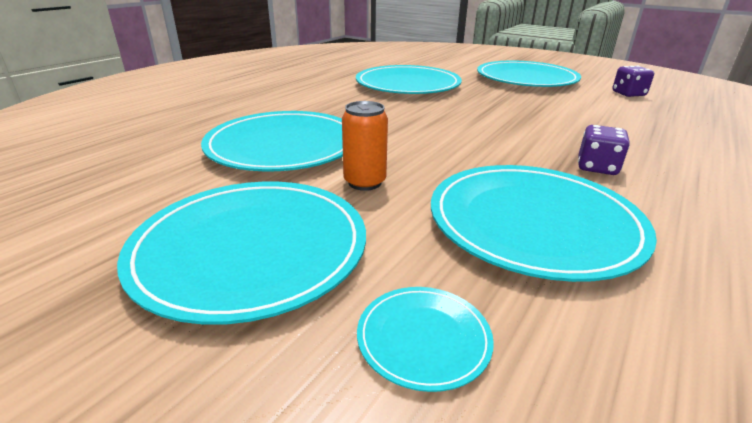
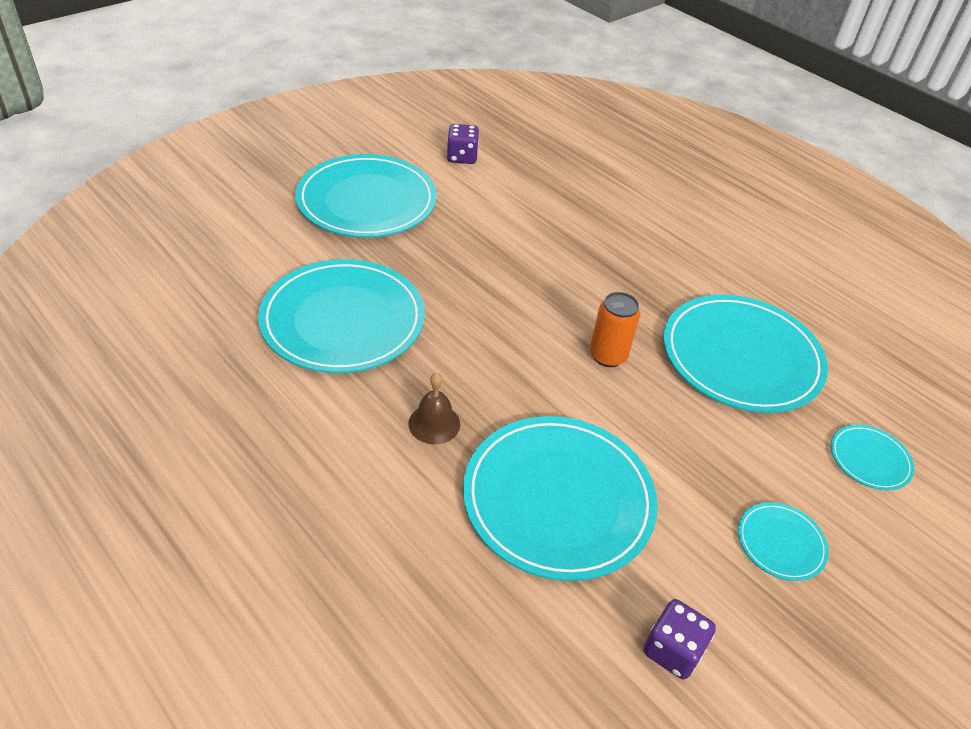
camera: 80 degrees left, 15 degrees up
(251, 249) = (781, 543): turquoise plate -> turquoise plate, size x0.45
(336, 109) = (434, 423): none -> brown bell
(364, 182) = (664, 442): orange can -> orange can (608, 356)
(597, 167) = (649, 277): purple dice -> purple dice (672, 650)

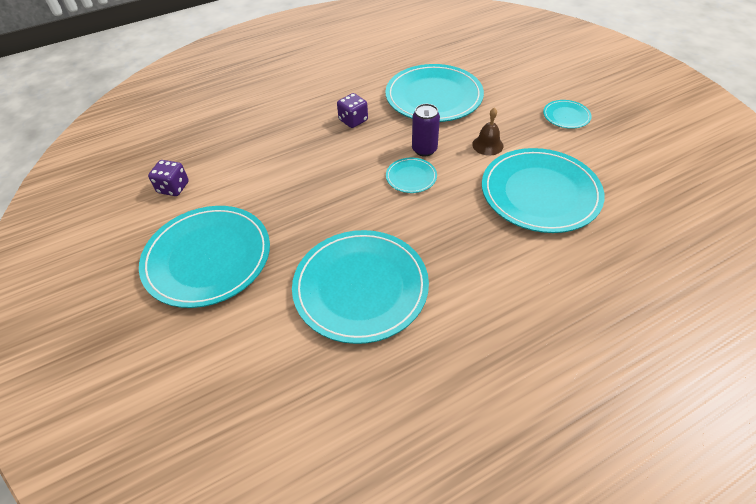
camera: 70 degrees left, 5 degrees up
(434, 423) = (476, 243): brown bell -> brown bell (487, 145)
(608, 356) = (424, 149): orange can -> purple can
(672, 650) = (635, 168): purple dice -> purple dice (353, 120)
(869, 459) = (512, 73): turquoise plate -> turquoise plate (411, 177)

